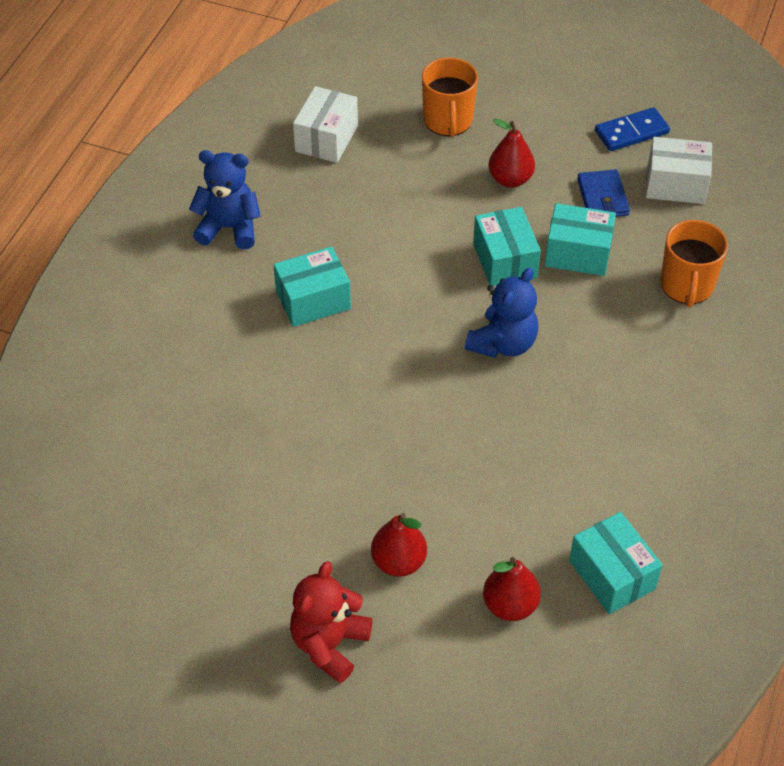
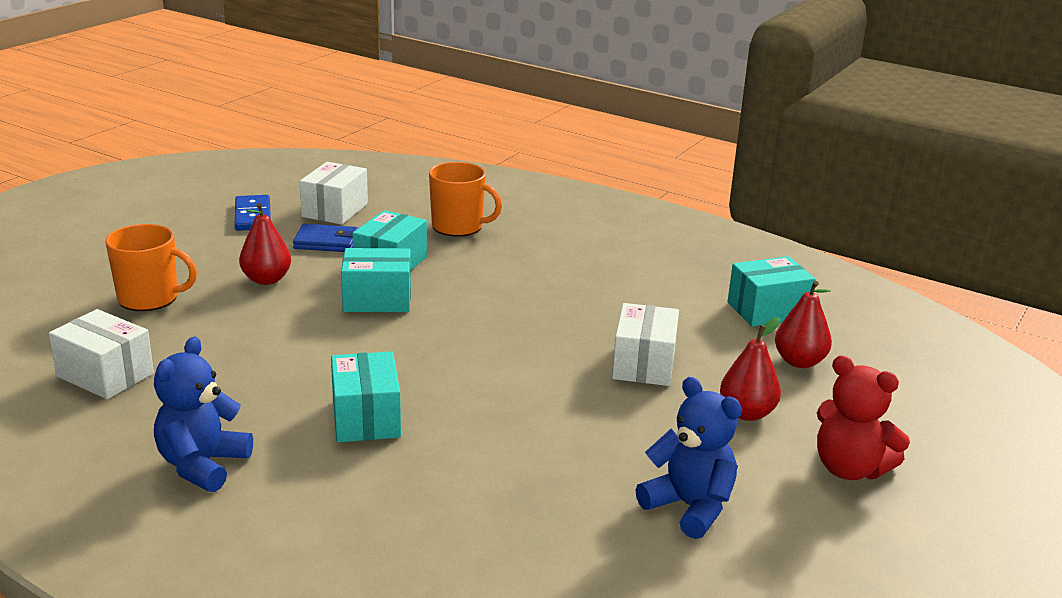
camera: 80 degrees left, 25 degrees down
(459, 474) = (643, 364): none -> white box
(503, 343) = (485, 317): blue teddy bear -> blue teddy bear (689, 507)

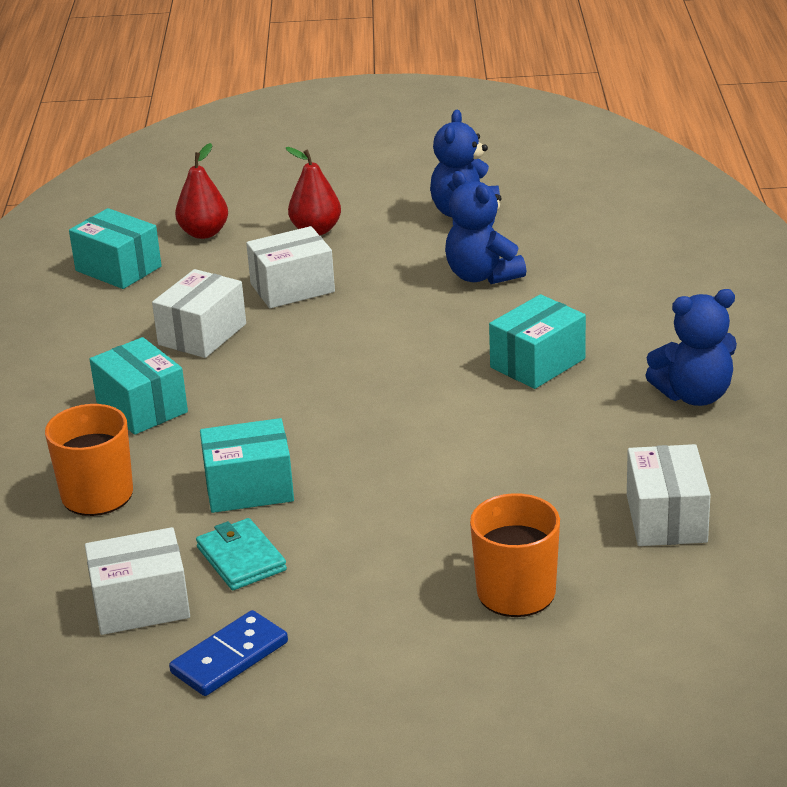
camera: 120 degrees left, 5 degrees up
(266, 279) = (380, 544): red pear -> none
(326, 242) = (241, 558): blue wallet -> turquoise wallet
(377, 300) = (338, 456): turquoise box -> turquoise box (142, 407)
(548, 459) = (482, 276): none -> blue teddy bear
(613, 308) = (202, 334): none -> white box
(849, 469) = (344, 182): red teddy bear -> none

